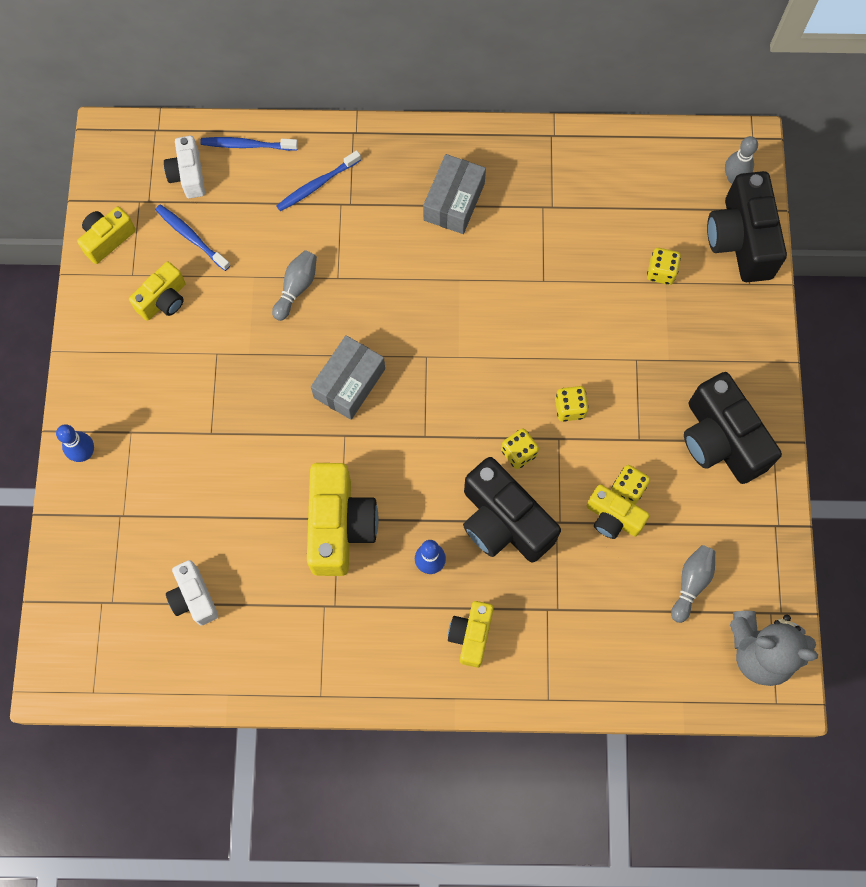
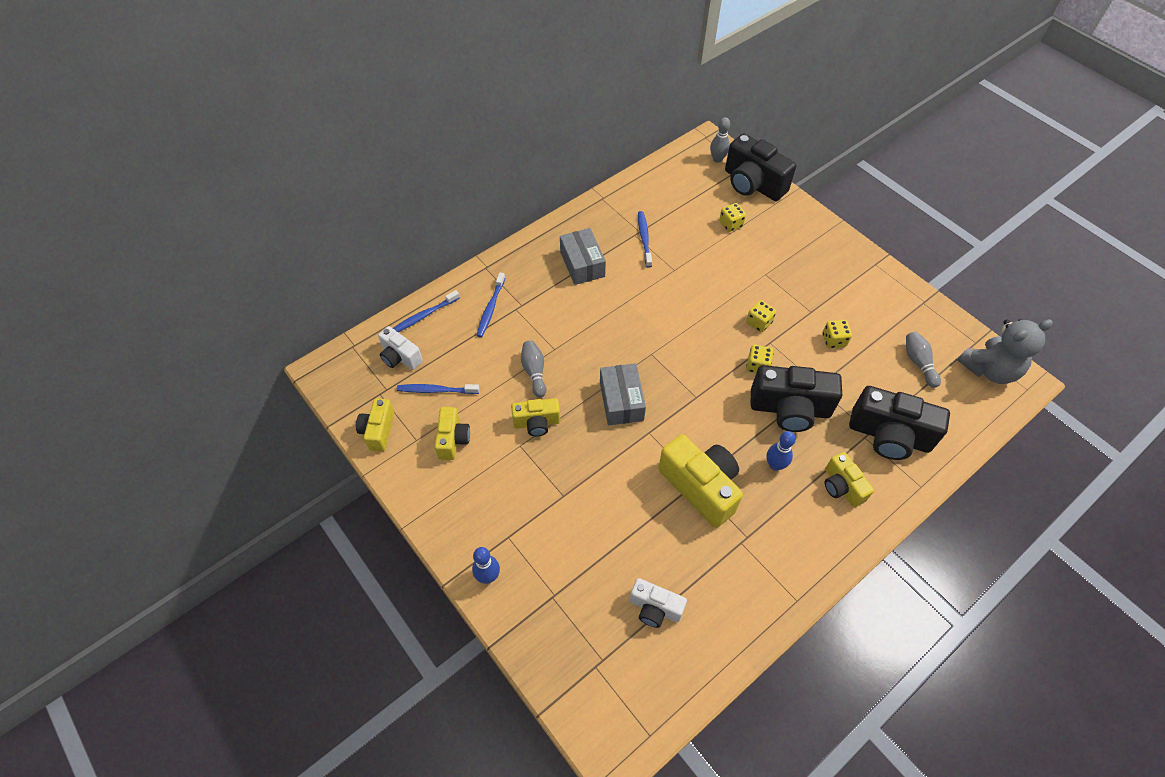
camera: 40 degrees left, 15 degrees down
(548, 219) = (644, 239): none -> blue toothbrush
(613, 518) = (843, 361): yellow camera -> yellow camera (537, 423)
(720, 440) = (850, 282): black camera -> black camera (889, 436)

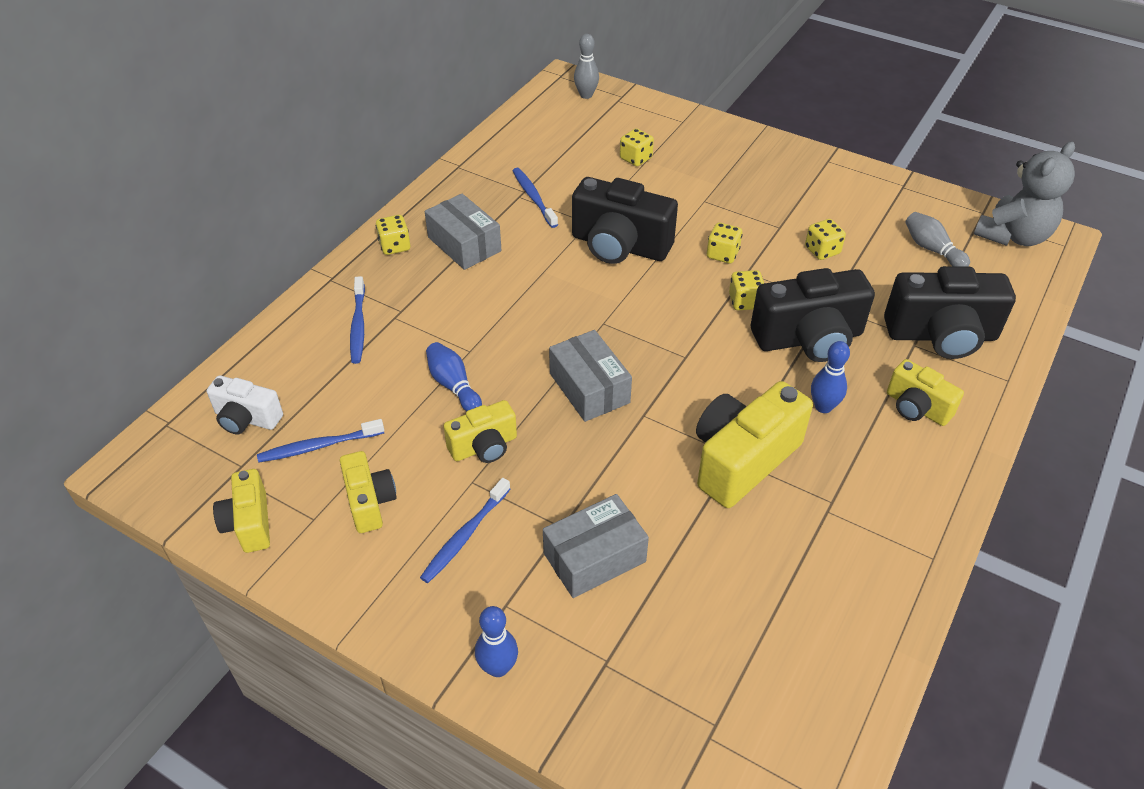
camera: 20 degrees left, 10 degrees down
(424, 316) = (263, 358): blue toothbrush -> blue toothbrush (465, 535)
(534, 372) = (453, 385): grey bowling pin -> blue bowling pin
(536, 253) = (395, 246): none -> yellow dice
(575, 523) = (594, 557): none -> grey box
(655, 608) = (755, 630): white camera -> none
(700, 487) = (742, 460): yellow camera -> yellow camera turned 75 degrees counterclockwise
(753, 184) = (642, 111): black camera -> black camera (619, 246)

